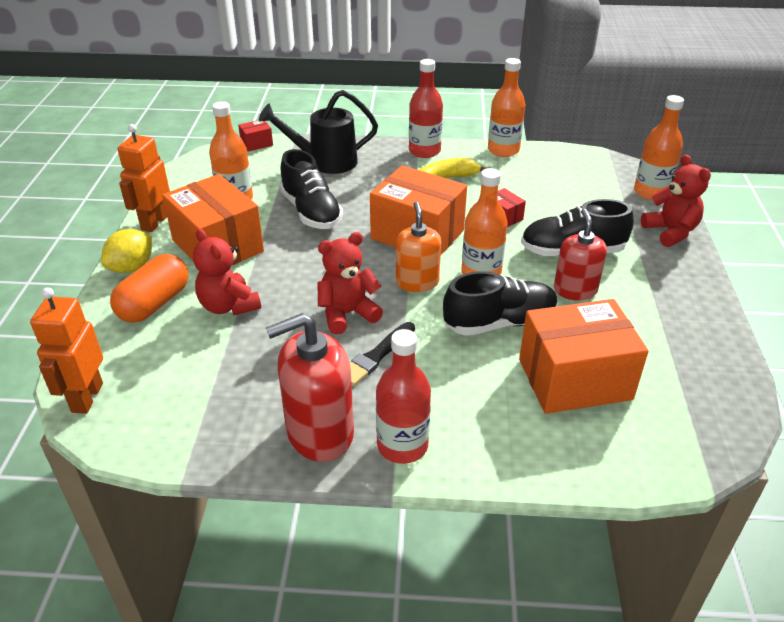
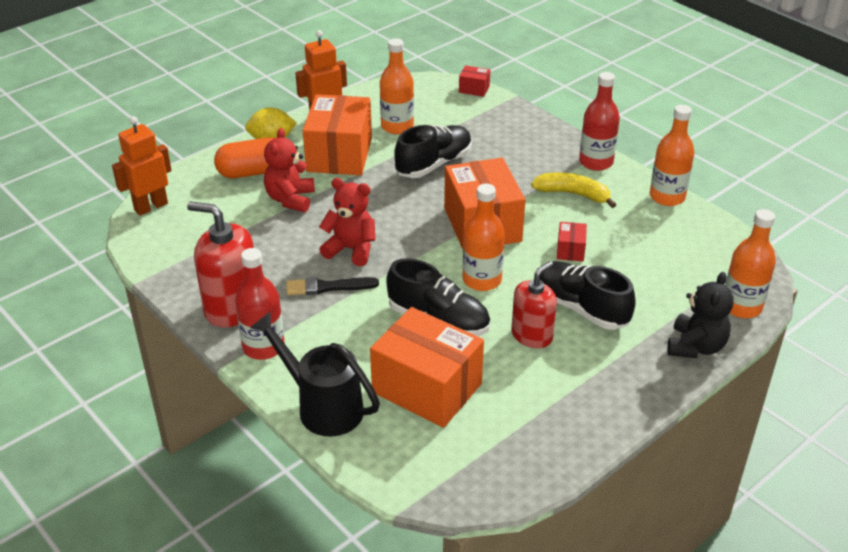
camera: 45 degrees right, 0 degrees up
(311, 212) = (434, 164): black shoe -> black shoe turned 150 degrees counterclockwise
(326, 162) = (502, 131): black watering can -> black watering can (323, 407)
(417, 282) = (428, 257): orange soap dispenser -> none
(670, 232) = (695, 346): red teddy bear -> black teddy bear

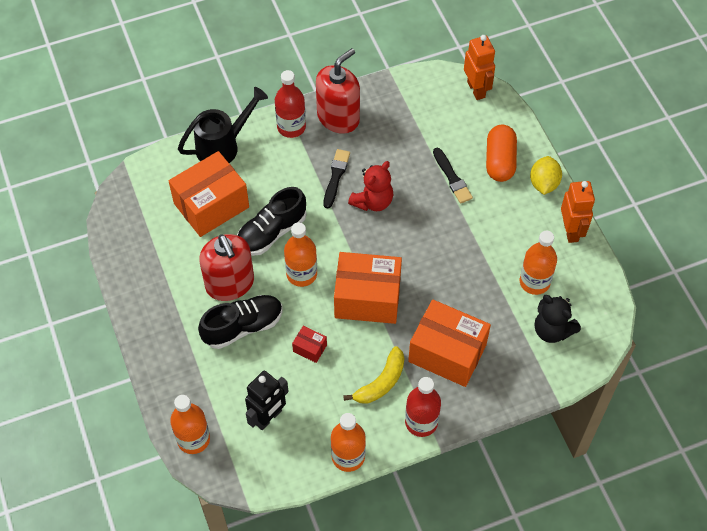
camera: 110 degrees right, 20 degrees up
(290, 199) = (452, 178): red teddy bear -> black brush
(339, 154) = (504, 226): orange box -> orange box (447, 353)
(434, 164) = (464, 291): black shoe -> none
(474, 89) = (581, 368): red box -> none
(532, 335) = (230, 284): red soap dispenser -> red soap dispenser, size x1.51
(671, 259) = (268, 417): none -> black robot
(695, 346) = (169, 384): black teddy bear -> black teddy bear (552, 330)

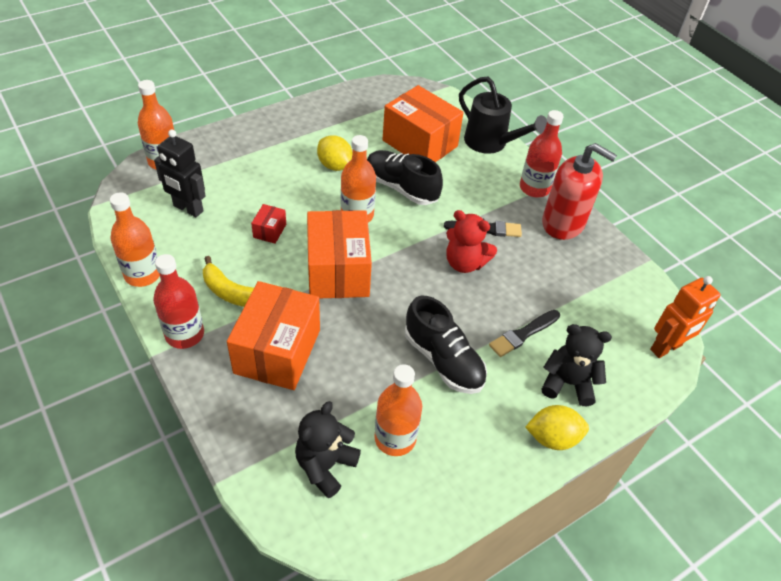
camera: 75 degrees right, 10 degrees down
(230, 284) = (335, 166): red soap dispenser -> yellow lemon
(243, 327) = (288, 180): black shoe -> black shoe (443, 360)
(500, 161) = (568, 383): orange capsule -> black teddy bear
(571, 231) = (487, 478): orange robot -> none

